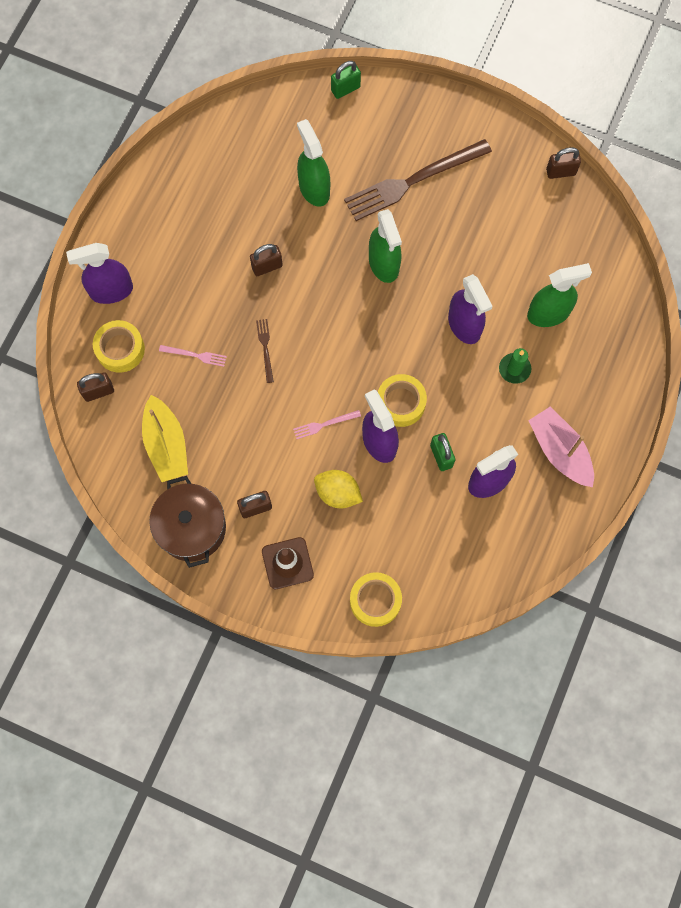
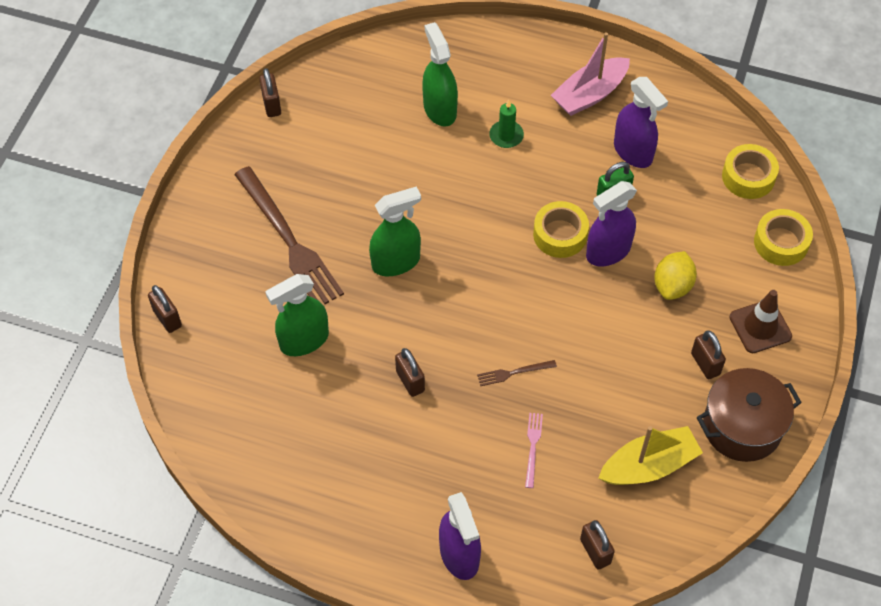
camera: 95 degrees left, 15 degrees down
(120, 349) = (536, 533): yellow tape -> yellow tape (748, 177)
(324, 424) = (596, 305): pink fork -> none
(345, 89) = (167, 318): green padlock -> brown padlock
(464, 325) = (462, 182): purple spray bottle -> none

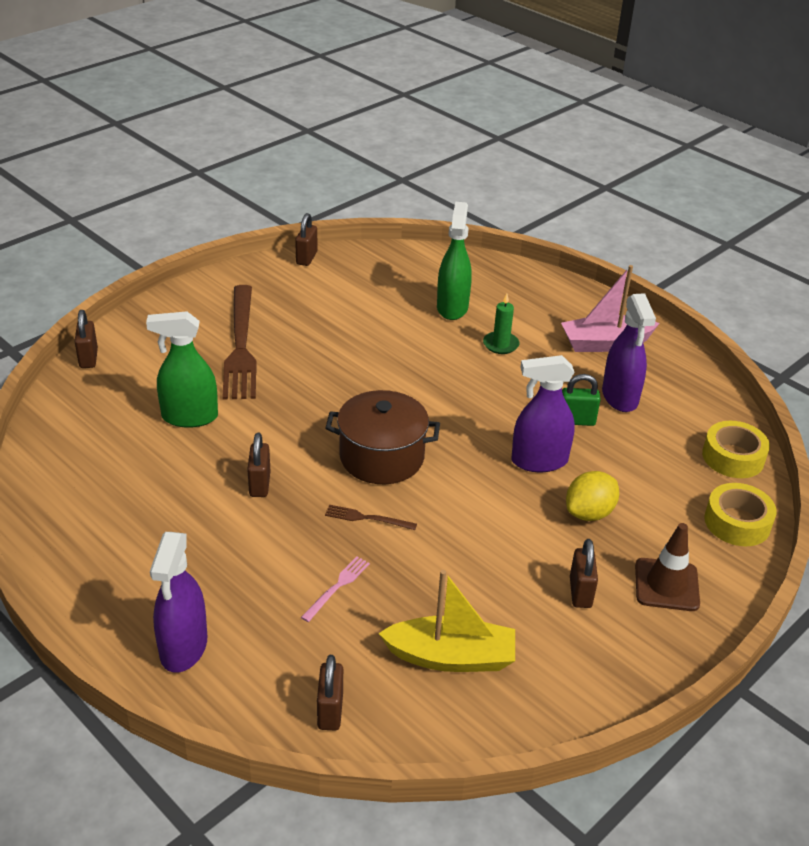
camera: 25 degrees right, 20 degrees down
(396, 262) = (323, 394): green spray bottle -> none
(560, 234) = (499, 431): yellow tape -> none
(742, 426) = (585, 667): brown pot -> brown pot (382, 457)

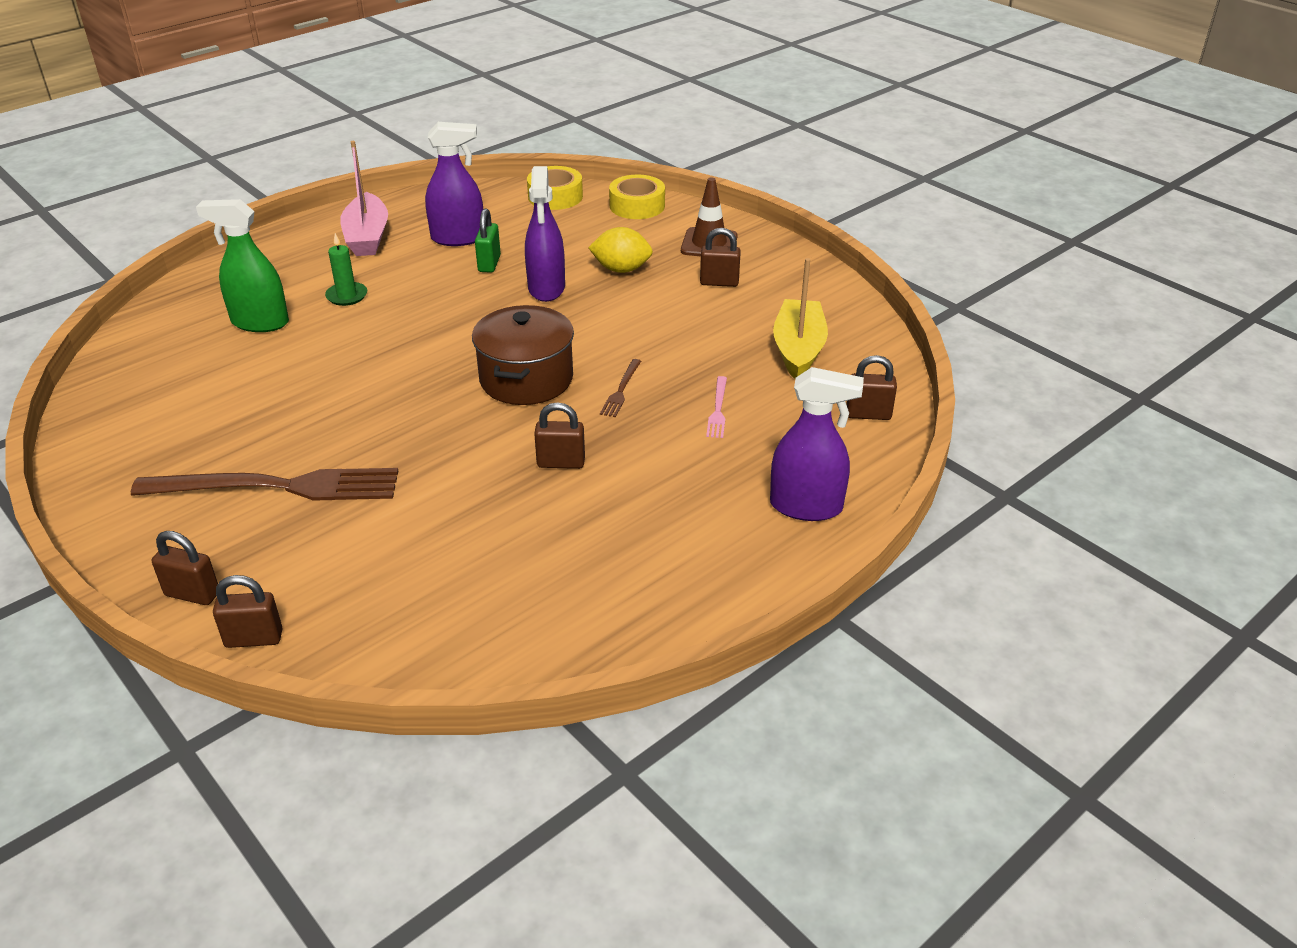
camera: 85 degrees left, 0 degrees up
(189, 417) = (423, 525): green spray bottle -> none
(306, 258) = (81, 432): brown padlock -> brown padlock (192, 594)
(337, 587) = (718, 409): pink fork -> pink fork turned 120 degrees counterclockwise
(589, 513) = (621, 269): yellow lemon -> yellow lemon turned 45 degrees counterclockwise

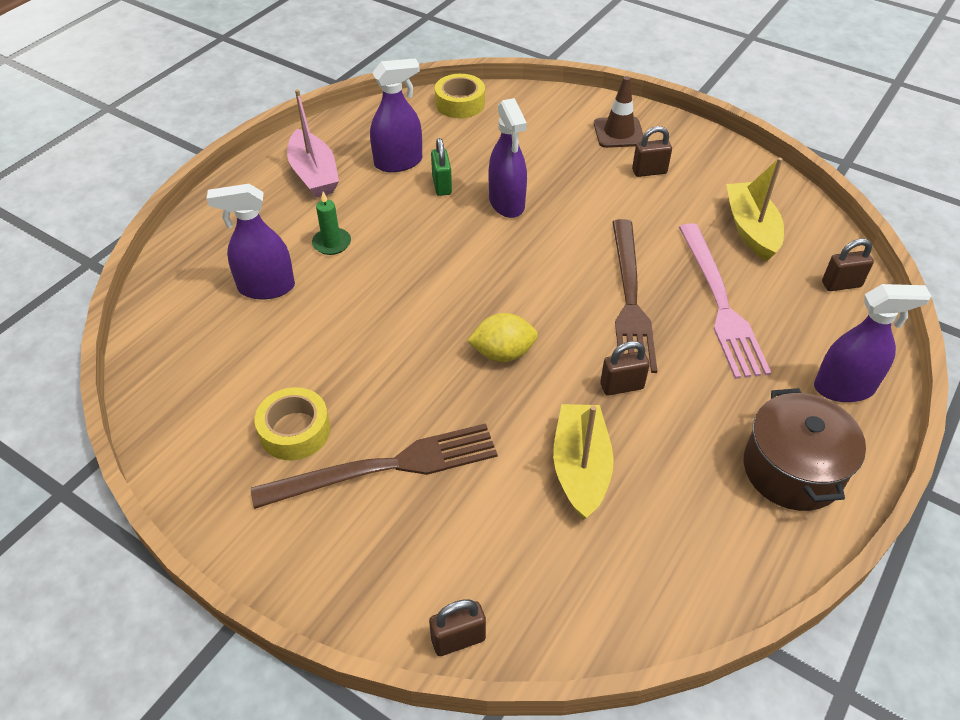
camera: 15 degrees left, 10 degrees up
(192, 594) = (373, 604): brown padlock -> none
(260, 322) = (266, 287): green spray bottle -> purple spray bottle
(470, 523) = (580, 468): none -> yellow boat
(526, 379) = (543, 303): brown pot -> brown pot (792, 469)
(621, 269) = (560, 172): yellow lemon -> yellow lemon (503, 353)
(621, 390) = (630, 299): brown fork -> brown fork, size x2.41
(637, 206) = (536, 102): yellow tape -> yellow tape (295, 431)
(718, 409) = (720, 304): pink fork -> pink fork, size x2.41

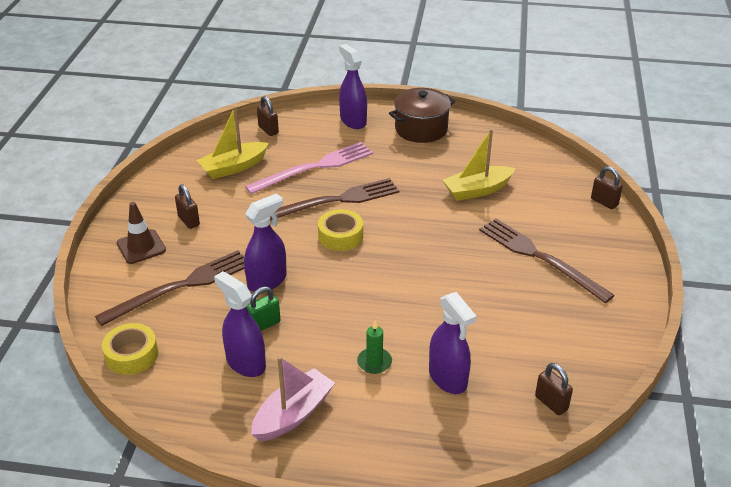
camera: 115 degrees left, 10 degrees down
(295, 431) = (551, 305): yellow tape -> yellow tape (340, 236)
(503, 353) = (419, 239): yellow lemon -> none
(536, 146) = (181, 286): none -> brown fork
(621, 386) = (409, 189): brown padlock -> brown padlock (551, 403)

